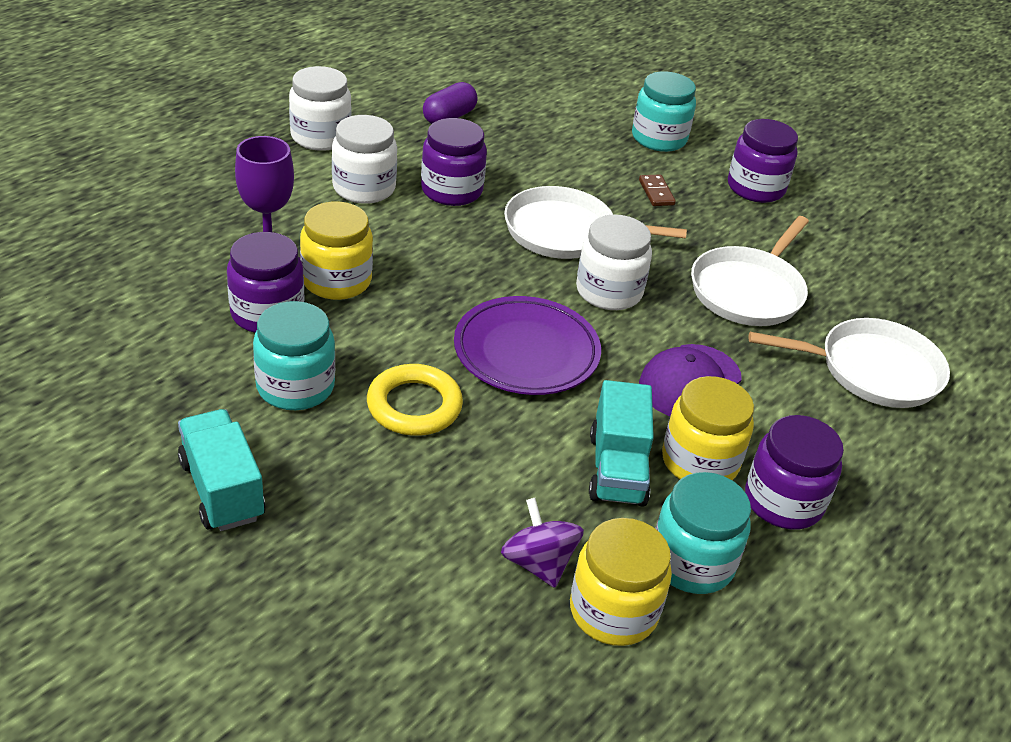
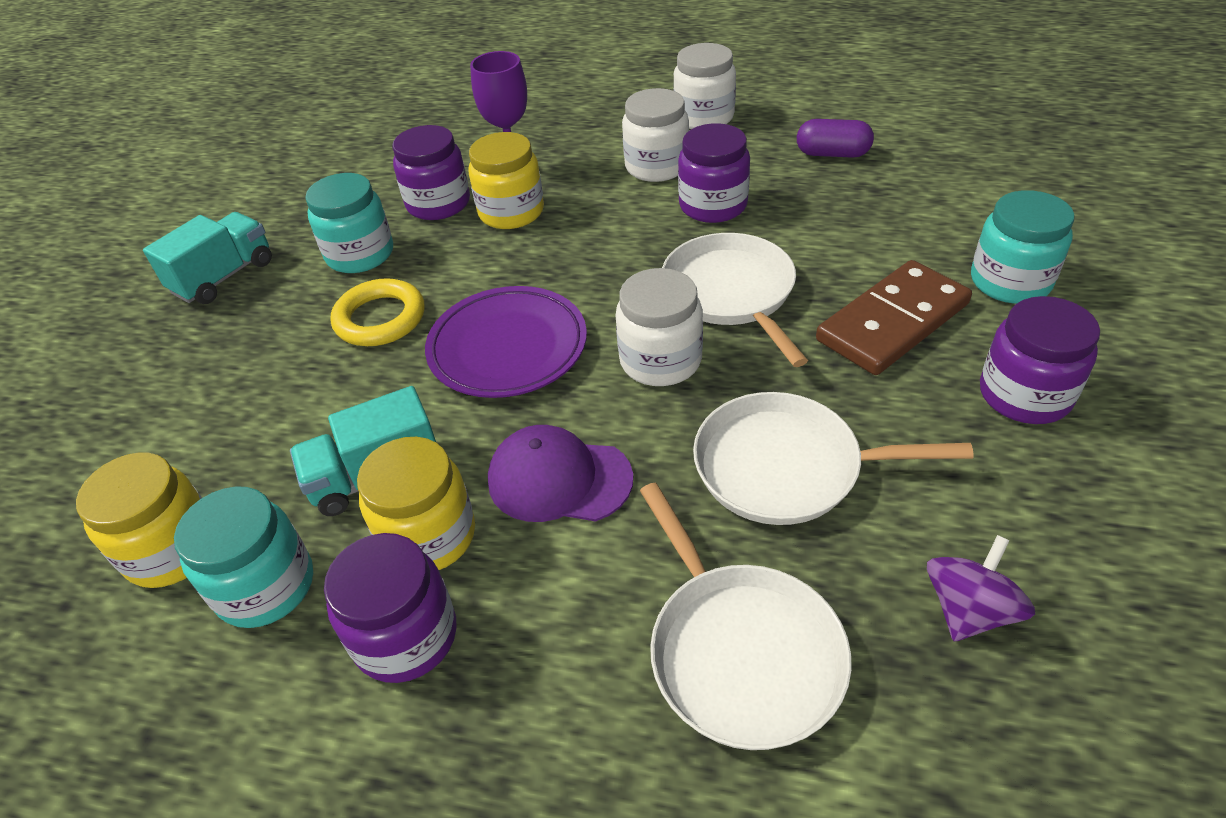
camera: 70 degrees right, 5 degrees up
(538, 563) = (217, 473): purple spinning top -> purple spinning top (969, 610)
(656, 192) = (892, 322): brown domino -> brown domino, size x2.37

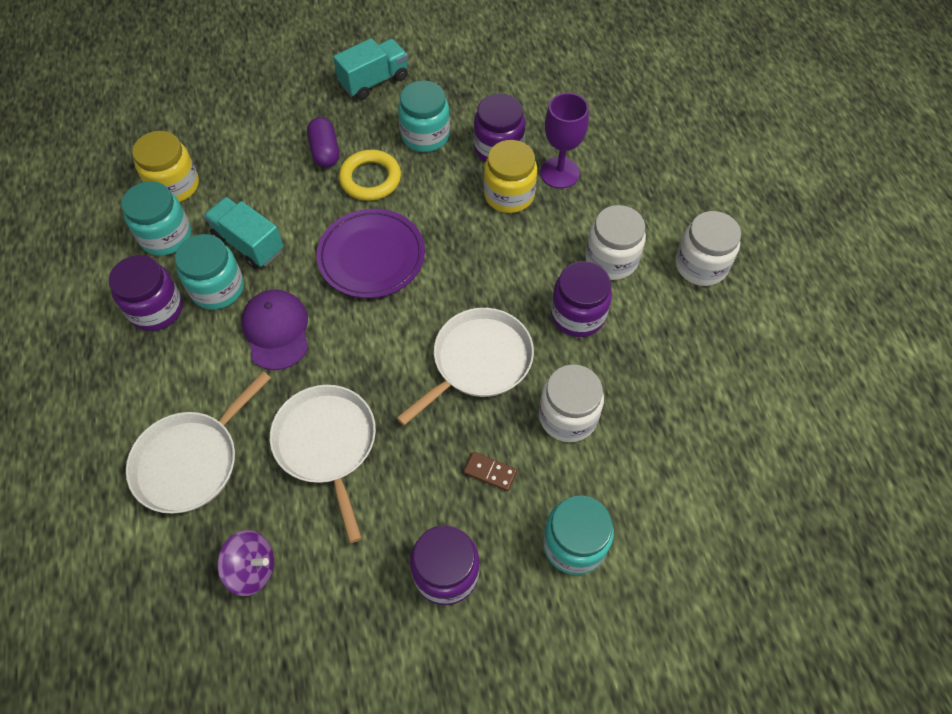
camera: 60 degrees right, 15 degrees up
(224, 277) = (374, 81): turquoise truck -> turquoise truck turned 45 degrees counterclockwise
(428, 536) = (217, 288): yellow jar -> turquoise jar
(660, 360) = (393, 344): white jar -> white jar (568, 416)
(832, 154) = (694, 375): purple capsule -> purple capsule (325, 151)
(892, 322) = (490, 472): brown domino -> brown domino, size x0.42

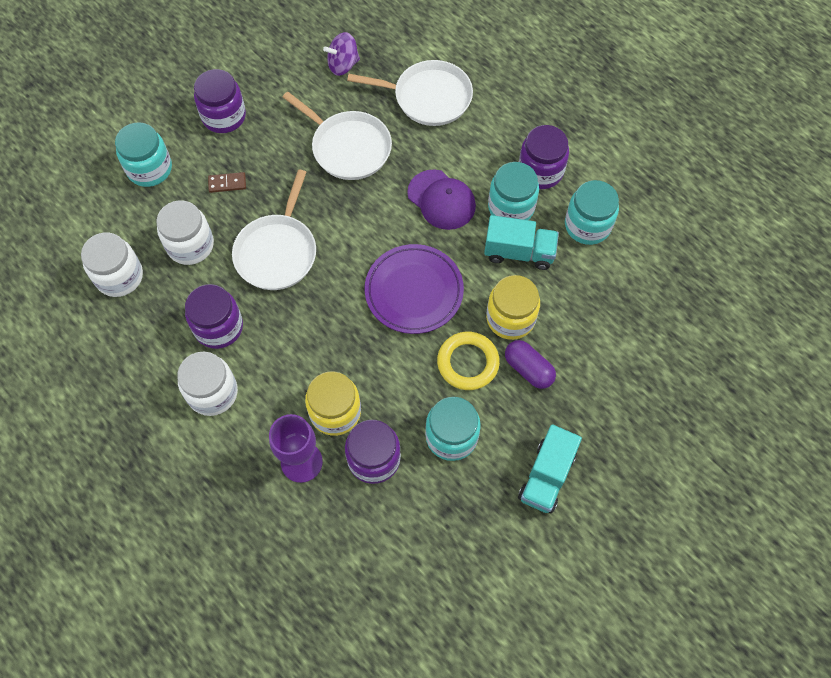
camera: 150 degrees right, 5 degrees up
(174, 186) = (623, 269): yellow jar -> yellow jar (510, 318)
(191, 461) = (428, 97): white pan -> white pan turned 90 degrees clockwise
(701, 265) = (131, 428): white jar -> white jar (119, 276)

